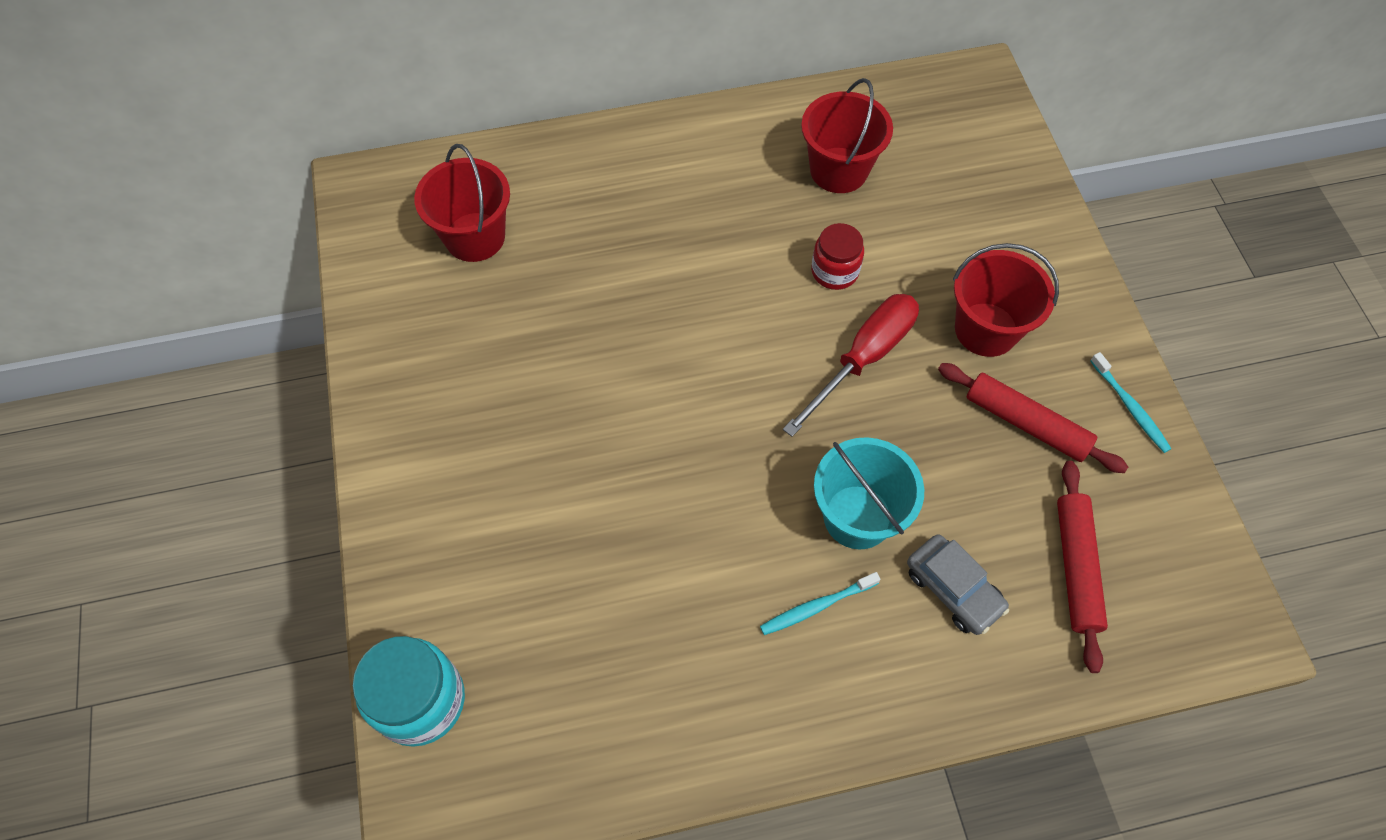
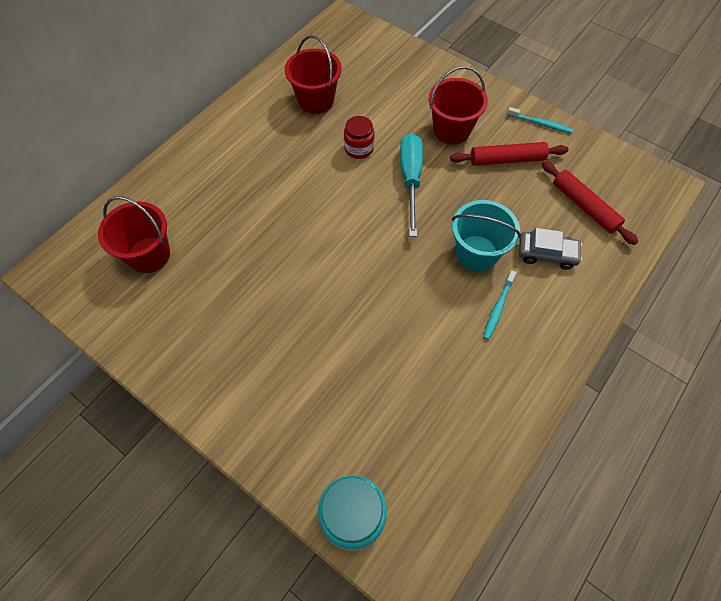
camera: 40 degrees left, 0 degrees up
(863, 358) = (410, 179): red screwdriver -> turquoise screwdriver

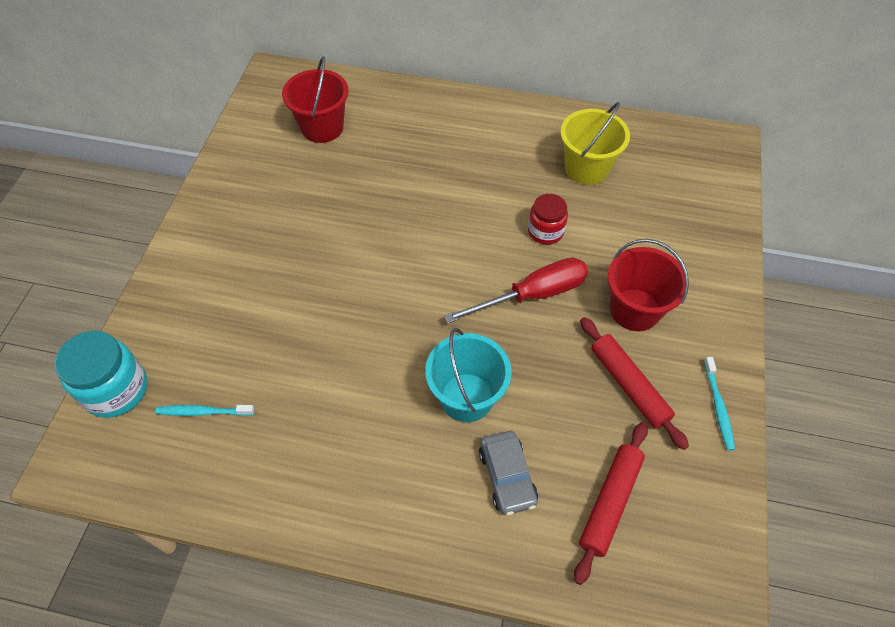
camera: 65 degrees right, 5 degrees down
(316, 100) = (586, 168): red bucket -> yellow bucket
(410, 179) = (532, 295): turquoise screwdriver -> red screwdriver
(498, 308) = (402, 445): turquoise toothbrush -> turquoise toothbrush (203, 412)

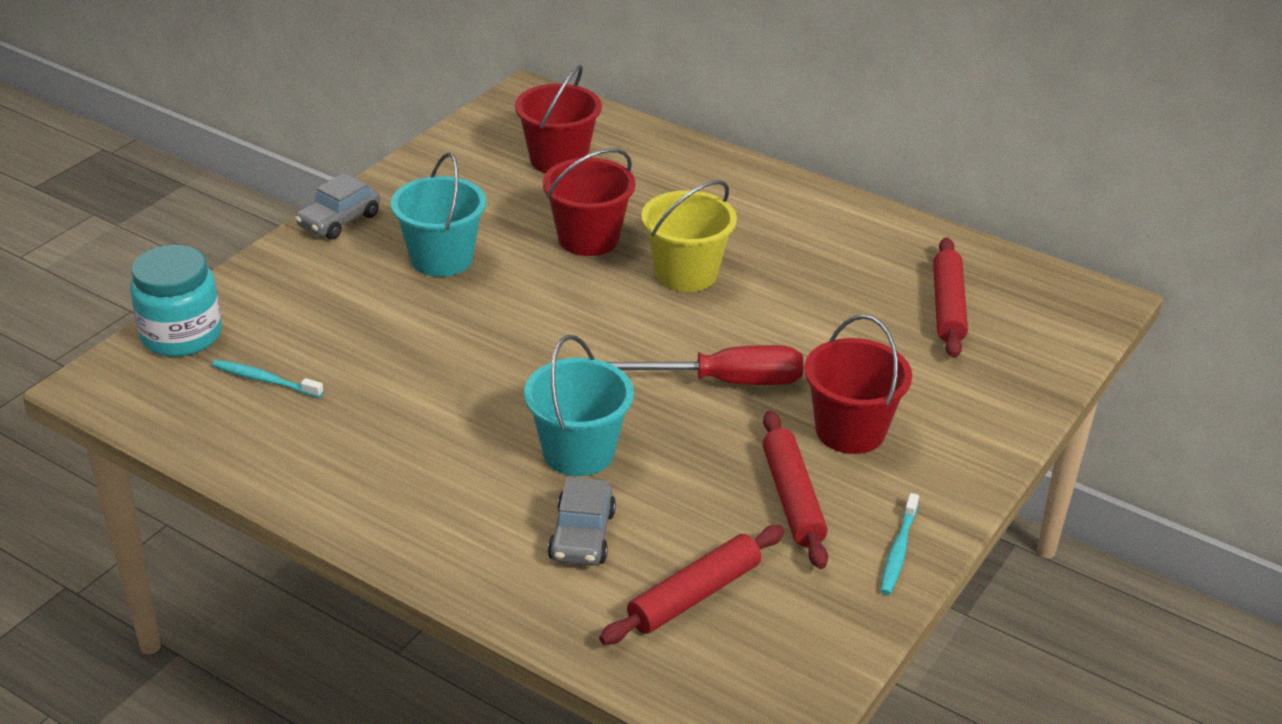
camera: 20 degrees right, 20 degrees down
(188, 234) = (339, 220): none -> grey car
(282, 246) = (441, 259): none -> turquoise bucket
(378, 194) = (588, 239): none -> red bucket
(545, 231) = (782, 326): red jar -> none
(586, 168) = (879, 279): yellow bucket -> yellow bucket (686, 273)
(640, 178) = (948, 307): none -> red rolling pin

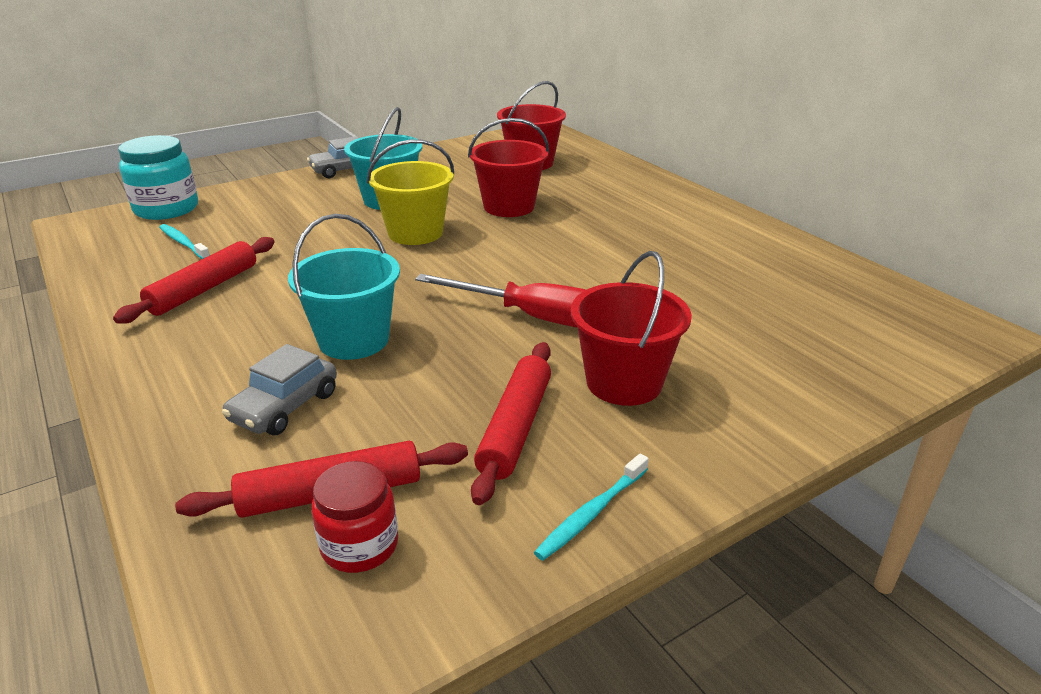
camera: 25 degrees right, 5 degrees down
(686, 273) = (567, 239): yellow bucket -> yellow bucket (415, 233)
(752, 625) = (359, 545): none -> red jar
(948, 307) = (797, 305): red rolling pin -> red rolling pin (204, 289)

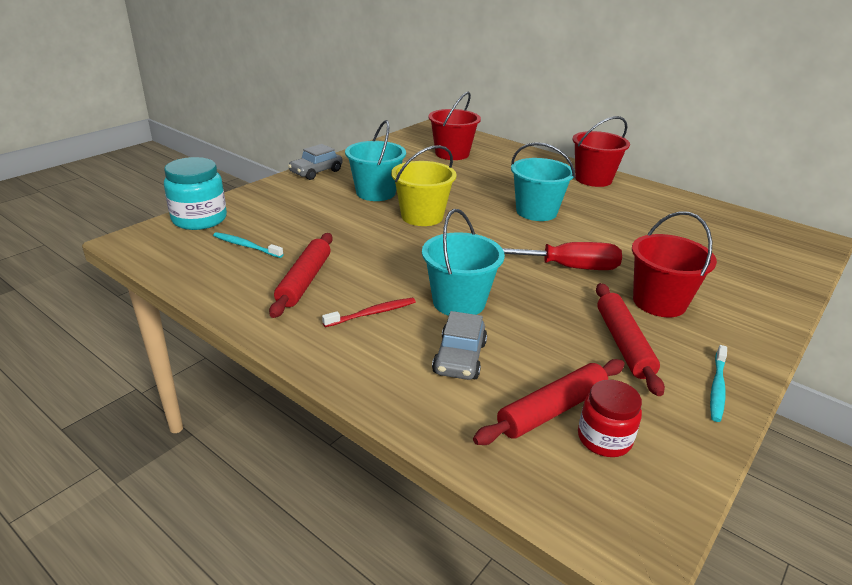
camera: 20 degrees left, 0 degrees up
(240, 337) = (372, 313): none -> red toothbrush
(509, 207) = (469, 189): red bucket -> red bucket (593, 179)
(569, 243) = (536, 212): none -> turquoise bucket

